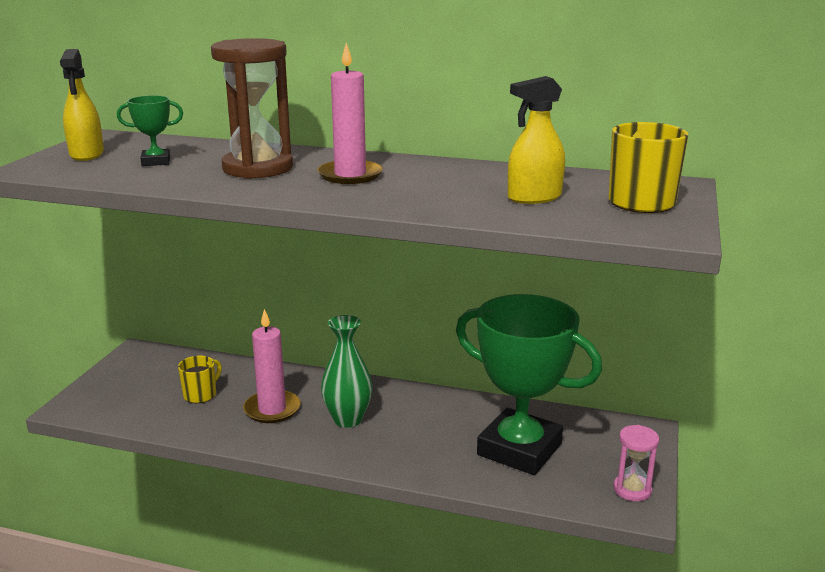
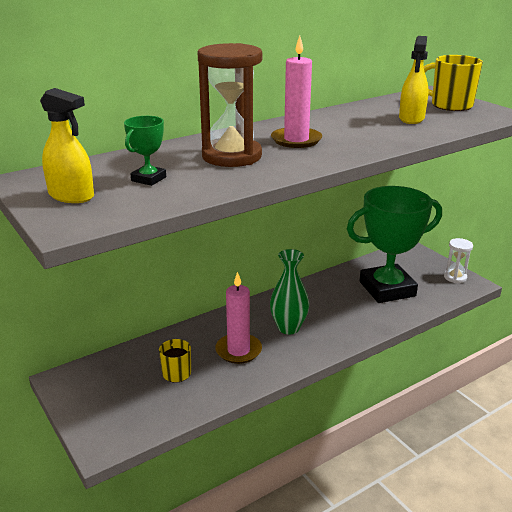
camera: 50 degrees left, 5 degrees up
(632, 490) = (455, 277): pink hourglass -> white hourglass

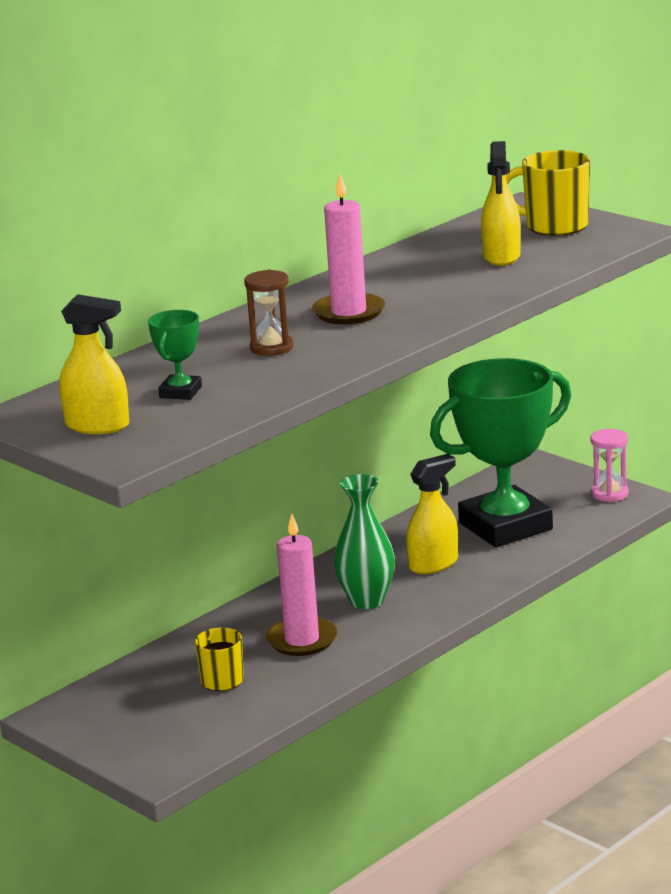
camera: 10 degrees left, 5 degrees down
(231, 156) = (271, 348): brown hourglass -> brown hourglass, size x0.52
(337, 308) = (433, 564): none -> yellow spray bottle
(455, 277) = (610, 494): white hourglass -> pink hourglass

